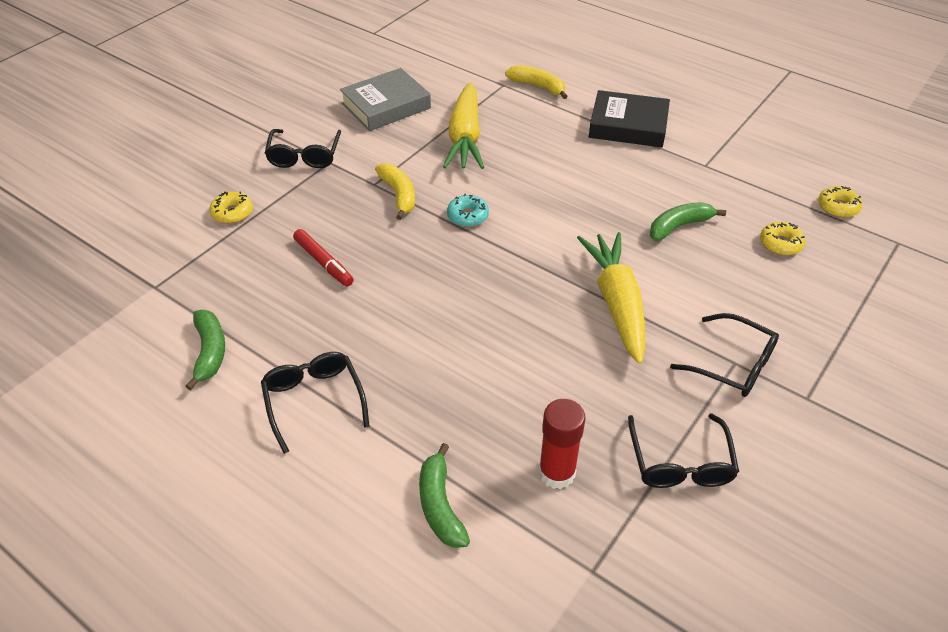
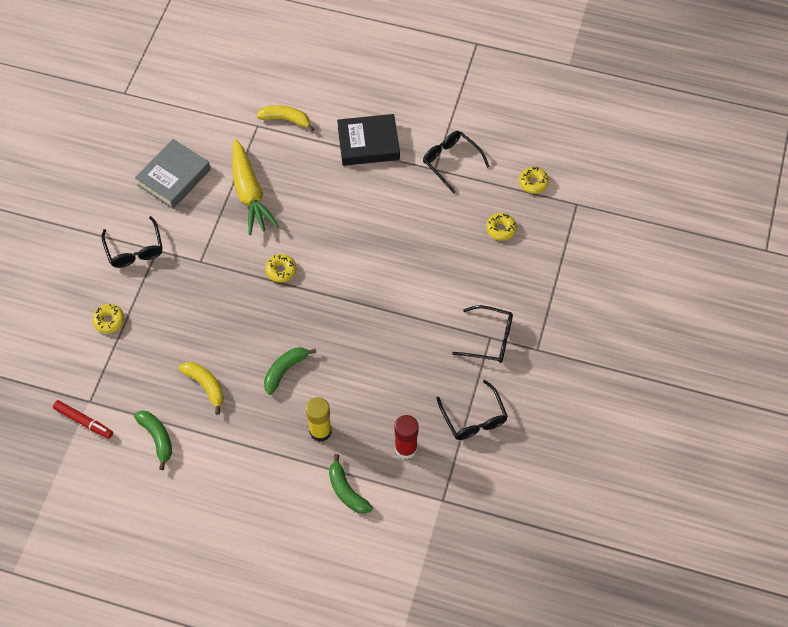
camera: 20 degrees left, 15 degrees up
(314, 400) = (242, 450): black glasses -> black glasses (451, 162)
(323, 262) = (197, 343): red marker -> red marker (84, 421)
(399, 195) = (223, 266): yellow banana -> yellow banana (206, 386)
(436, 410) = (320, 431): none -> yellow glue stick
(467, 216) = (281, 270): turquoise donut -> yellow donut
(616, 303) = (406, 314): yellow carrot -> none
(679, 226) = (430, 234): green banana -> green banana (285, 370)

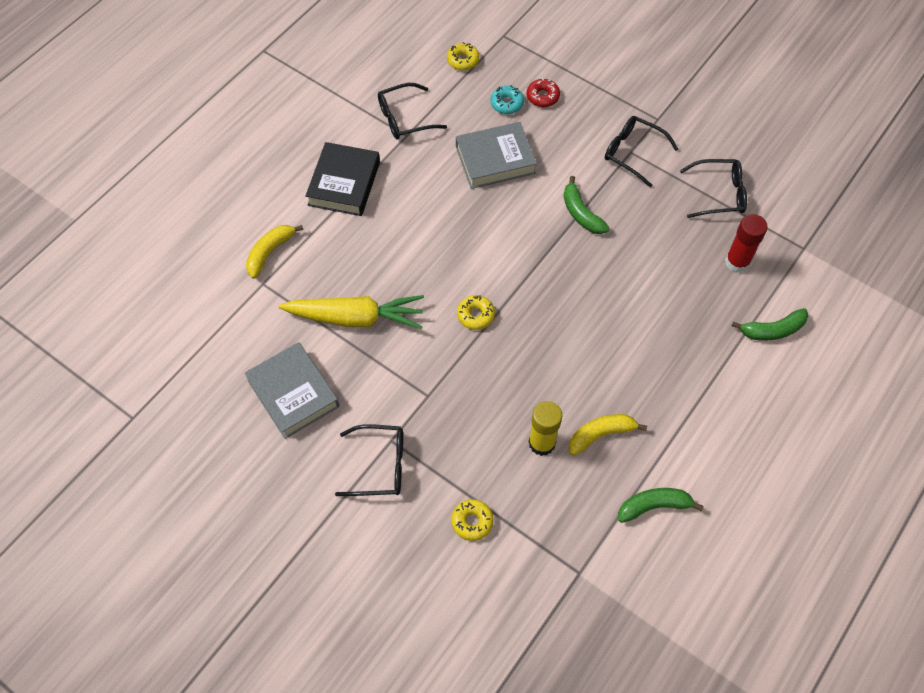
camera: 70 degrees left, 0 degrees up
(84, 421) = (606, 587): red marker -> none
(285, 370) = (607, 347): green banana -> green banana (581, 213)
(320, 431) = (694, 334): yellow glue stick -> yellow glue stick (542, 443)
(437, 239) = (495, 160): none -> grey book
(490, 339) = (633, 153): black glasses -> black glasses turned 90 degrees counterclockwise
(500, 229) = (507, 103): yellow donut -> turquoise donut
(521, 253) = (542, 96): none -> red donut

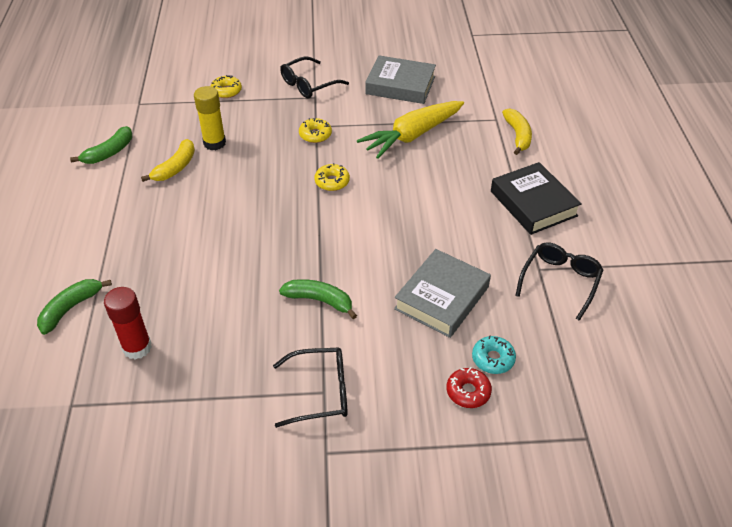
camera: 140 degrees right, 15 degrees down
(463, 60) = (587, 375): yellow donut -> yellow donut (315, 135)
(719, 194) = (197, 406): black glasses -> none

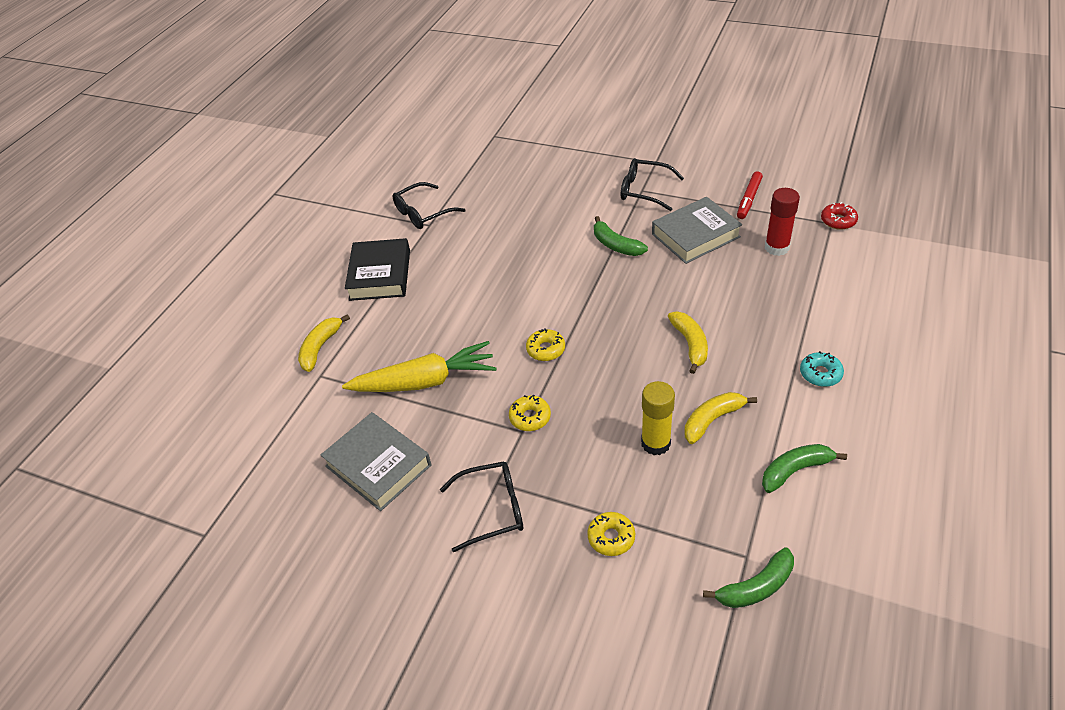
camera: 150 degrees left, 0 degrees up
(70, 308) = (836, 291): green banana -> green banana (756, 587)
(180, 416) = (749, 199): none -> red marker
(208, 218) = (690, 344): none -> yellow banana
(442, 298) = (519, 224): grey book -> grey book (695, 235)
(468, 392) = (545, 169): red donut -> red donut (838, 221)
(493, 359) = (515, 181): turquoise donut -> turquoise donut (820, 374)

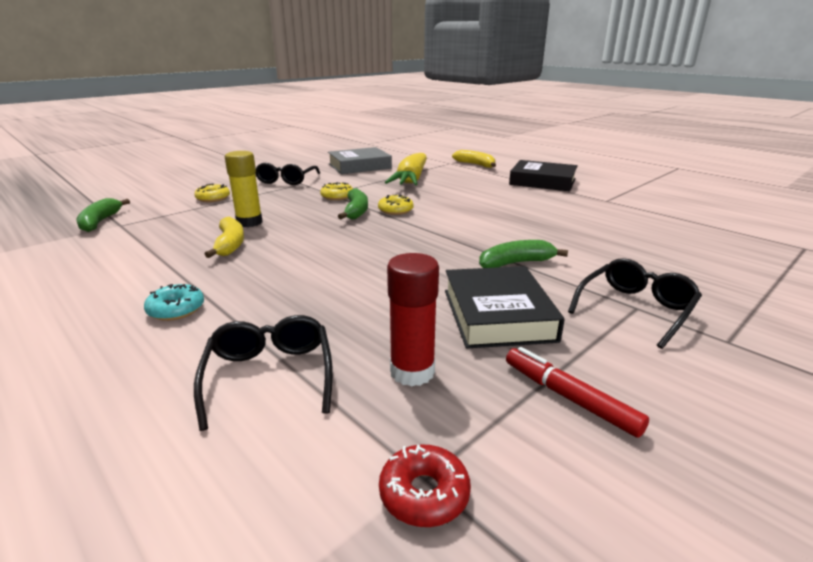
camera: 110 degrees right, 20 degrees down
(423, 213) = (628, 201): black glasses -> black glasses (269, 375)
(690, 344) = (321, 259): yellow banana -> none
(695, 235) = (497, 315): grey book -> black book
(795, 470) = (128, 259): green banana -> green banana (356, 211)

